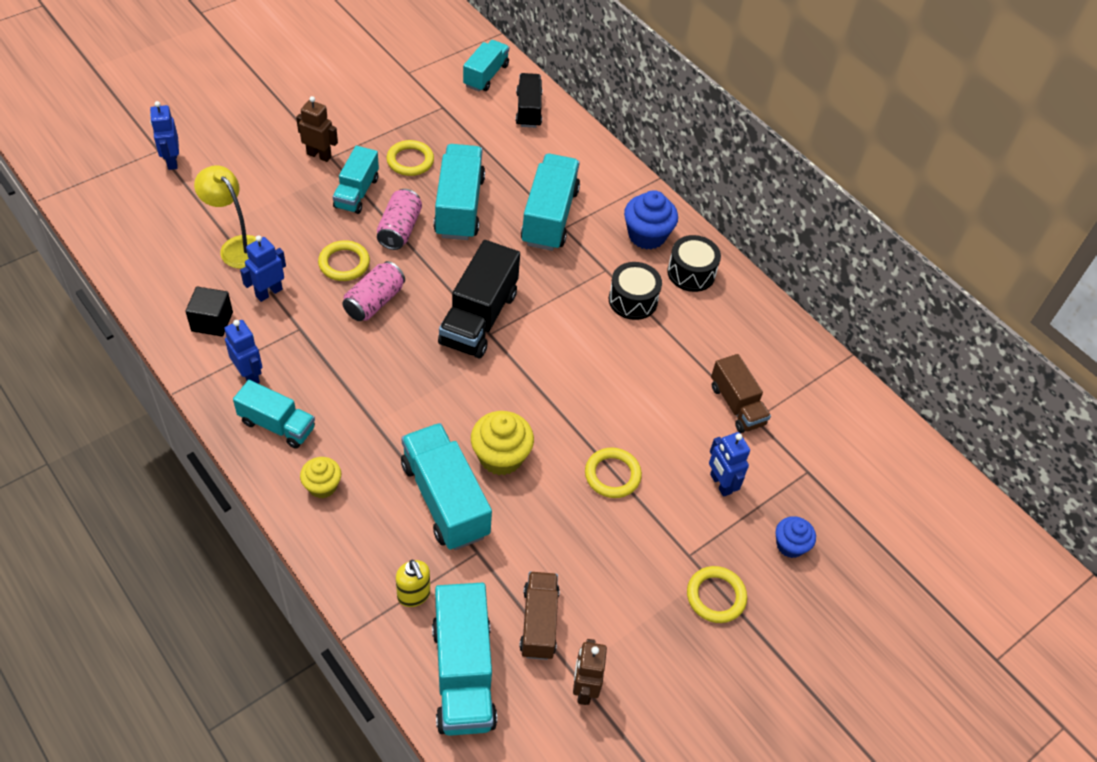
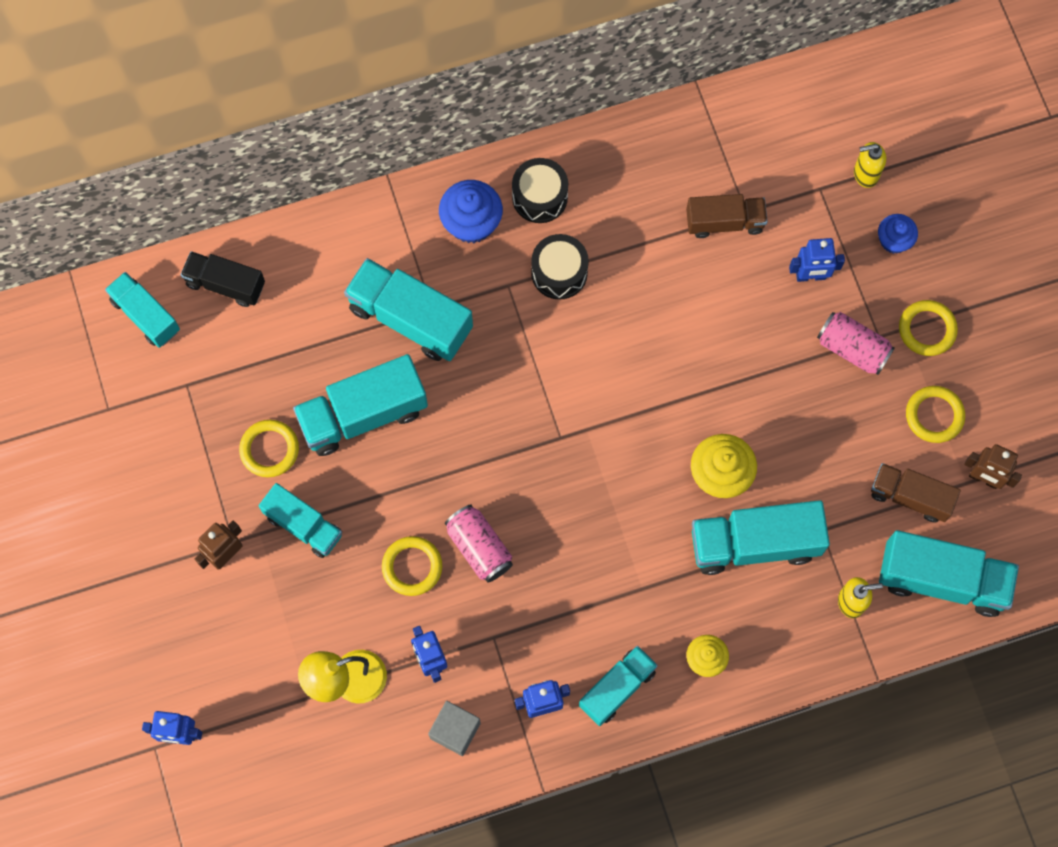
camera: 65 degrees left, 20 degrees up
(212, 321) = (455, 730): black cube -> grey cube
(400, 229) = (378, 491): pink can -> pink can (852, 348)
(459, 207) = (363, 414): turquoise truck -> turquoise truck turned 45 degrees counterclockwise
(479, 318) = (536, 442): black truck -> none
(612, 475) = (772, 374): yellow ring -> yellow ring (934, 415)
(842, 505) = (865, 174): none -> yellow soap dispenser

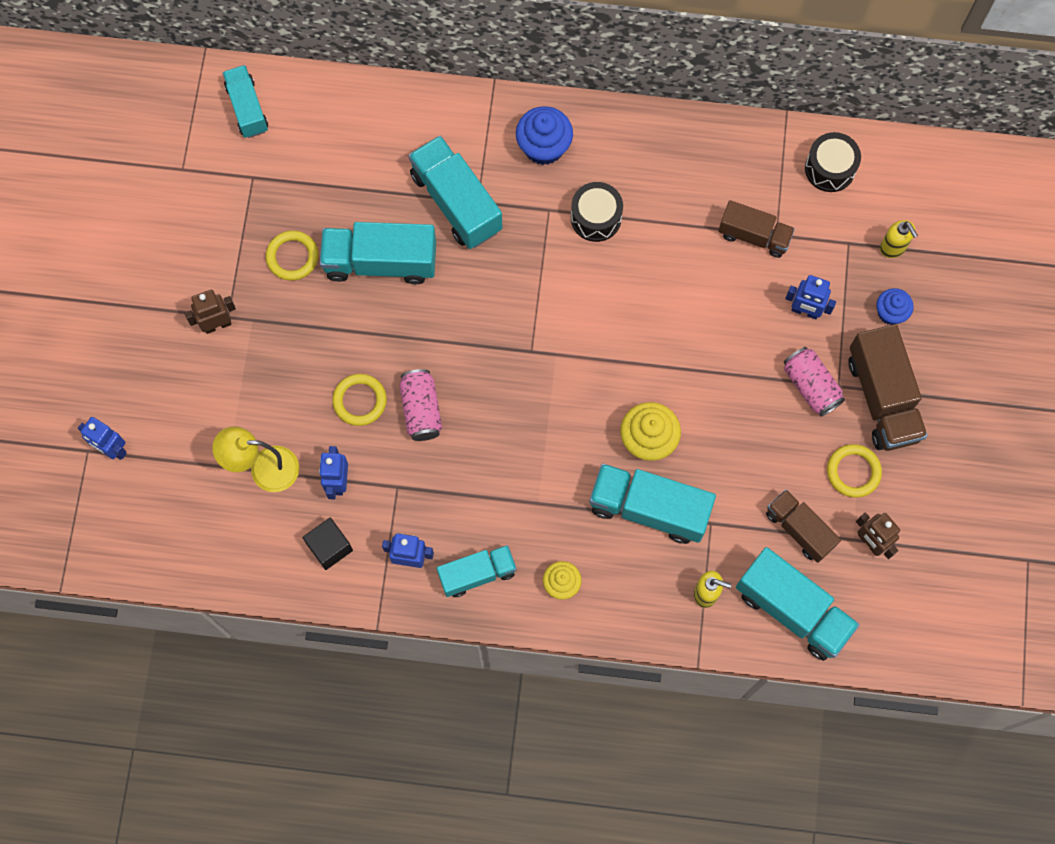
camera: 25 degrees right, 0 degrees up
(225, 284) = (322, 111): black truck -> none
(303, 525) = (290, 329): turquoise truck -> none
(455, 730) = (329, 547): grey cube -> black cube
(539, 197) = (610, 150): black drum -> black drum (830, 168)
(865, 174) = (893, 247): yellow soap dispenser -> yellow soap dispenser turned 135 degrees counterclockwise
(927, 329) = (882, 398): yellow ring -> brown truck

